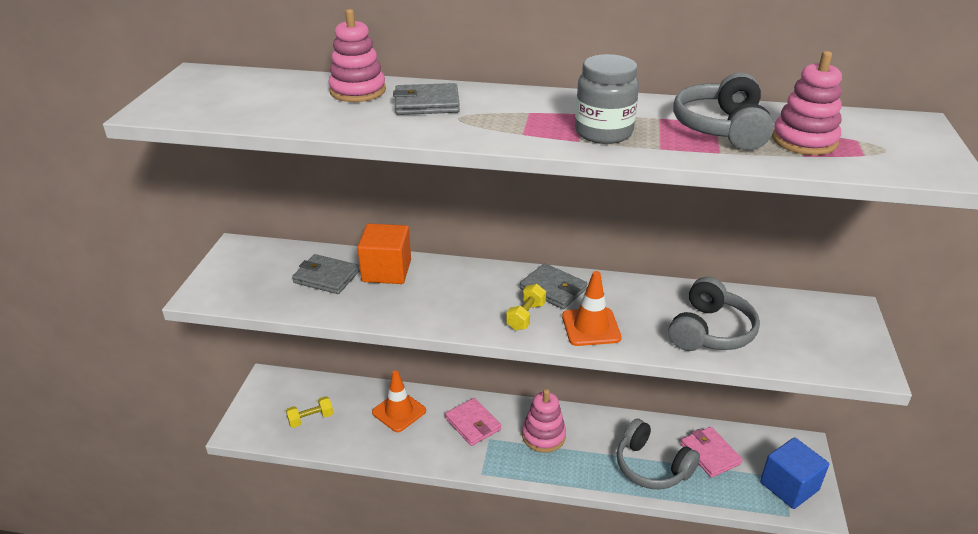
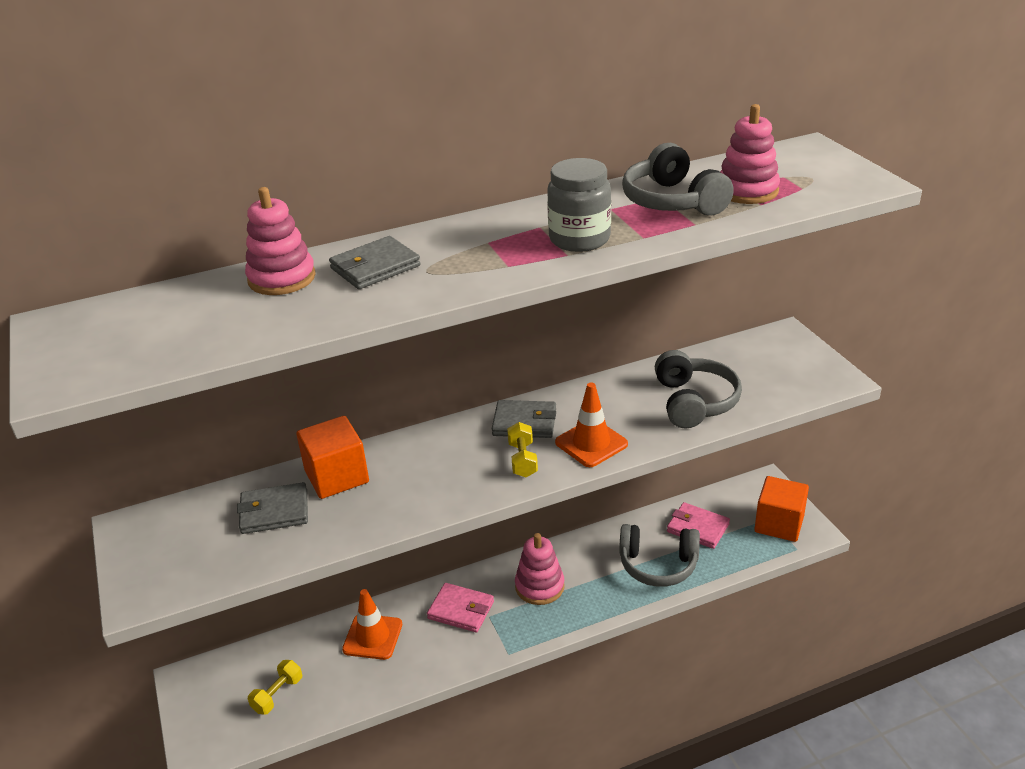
camera: 30 degrees left, 0 degrees up
(789, 486) = (779, 524): blue cube -> orange cube

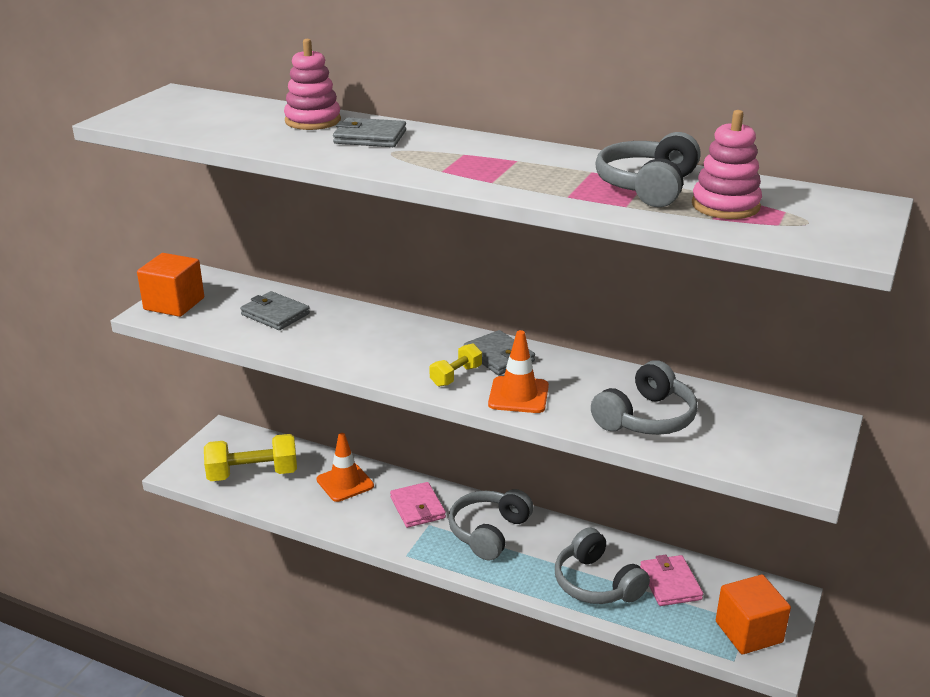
camera: 45 degrees right, 5 degrees down
(277, 695) = (253, 474): yellow dumbbell -> yellow dumbbell, size x1.89
(336, 476) = (337, 317): orange cube -> orange cube (174, 304)
(539, 586) = (489, 532): pink stacking toy -> grey headphones
(579, 239) = (522, 178): grey jar -> none

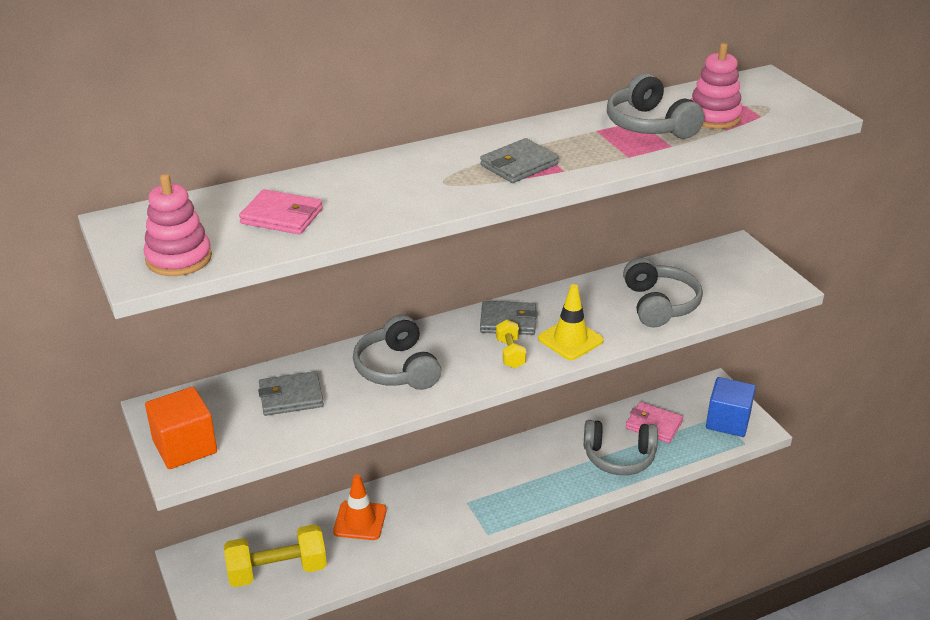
camera: 50 degrees left, 5 degrees up
(253, 474) = (277, 571): yellow dumbbell -> yellow dumbbell turned 45 degrees clockwise
(313, 121) = (316, 186): pink stacking toy -> pink stacking toy (179, 258)
(370, 137) = (397, 178): grey wallet -> grey wallet (519, 165)
(417, 507) = (440, 497): pink wallet -> pink wallet (282, 216)
(489, 532) = (511, 476): grey headphones -> grey headphones (397, 368)
(518, 395) = (570, 340): orange traffic cone -> yellow traffic cone
(748, 632) = (728, 421): orange cube -> blue cube

